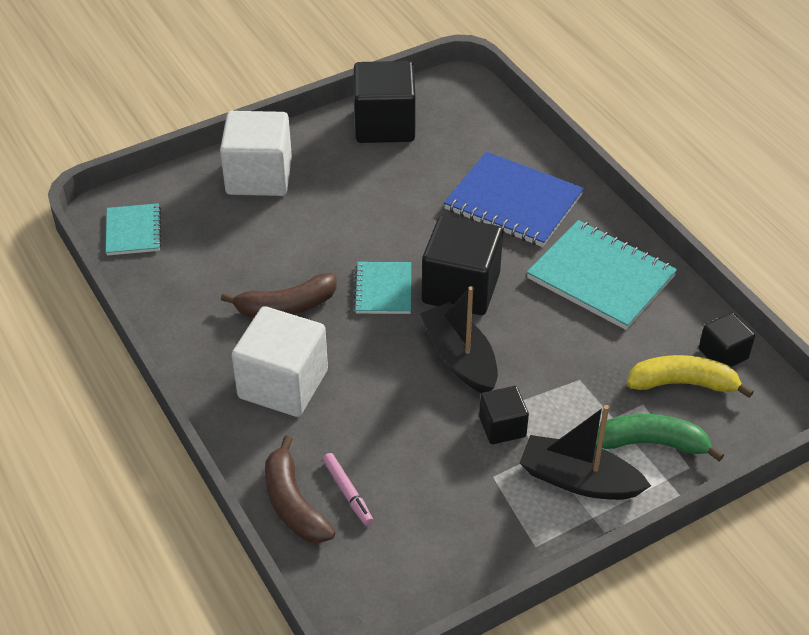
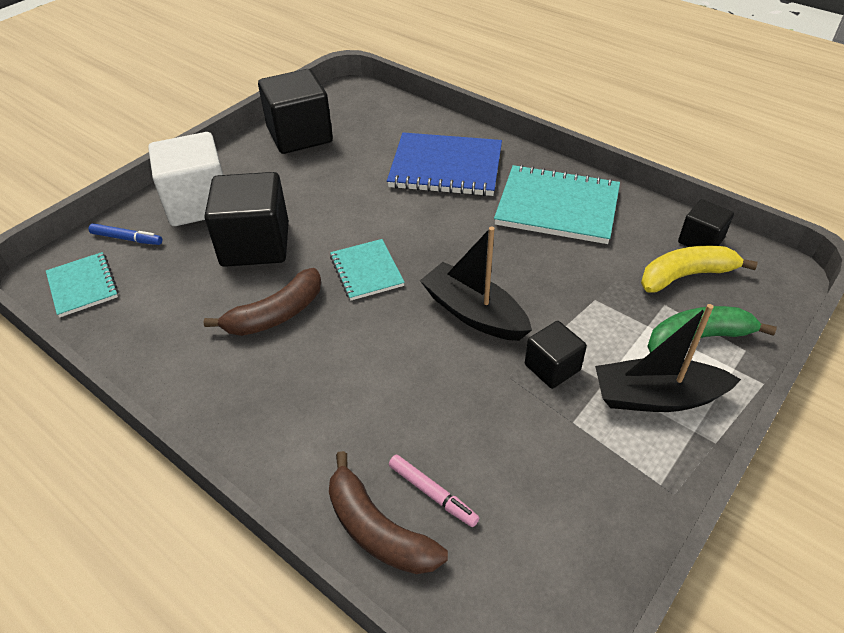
camera: 20 degrees left, 0 degrees up
(184, 195) = (127, 238): none -> blue marker
(283, 384) = (306, 394): white cube -> none
(461, 288) = (439, 250): black cube -> black cube (255, 244)

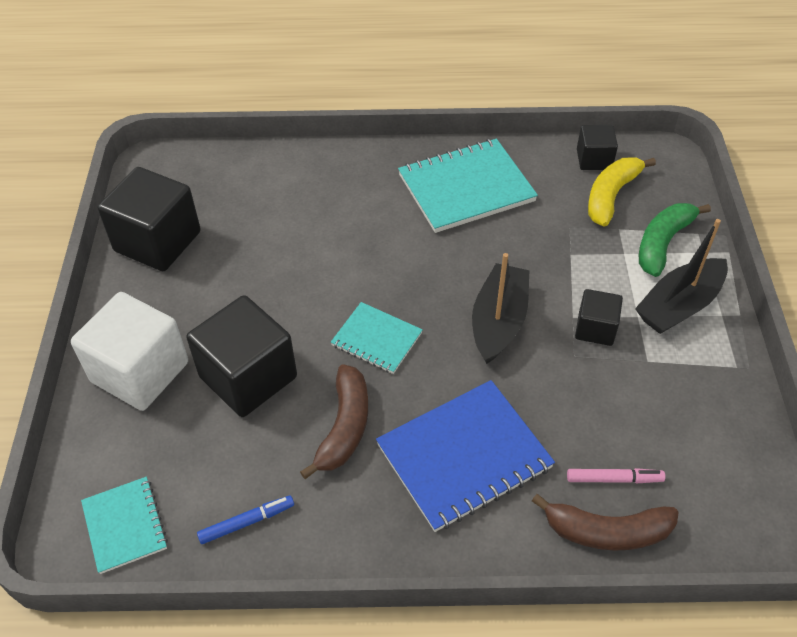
camera: 40 degrees left, 5 degrees up
(83, 286) = (125, 525): turquoise notebook -> turquoise notebook turned 45 degrees clockwise
(127, 238) = (109, 452): blue marker -> blue marker (247, 522)
(446, 167) = (336, 200): blue notebook -> blue notebook (464, 456)
(474, 313) = (499, 321): black boat -> black boat turned 105 degrees clockwise

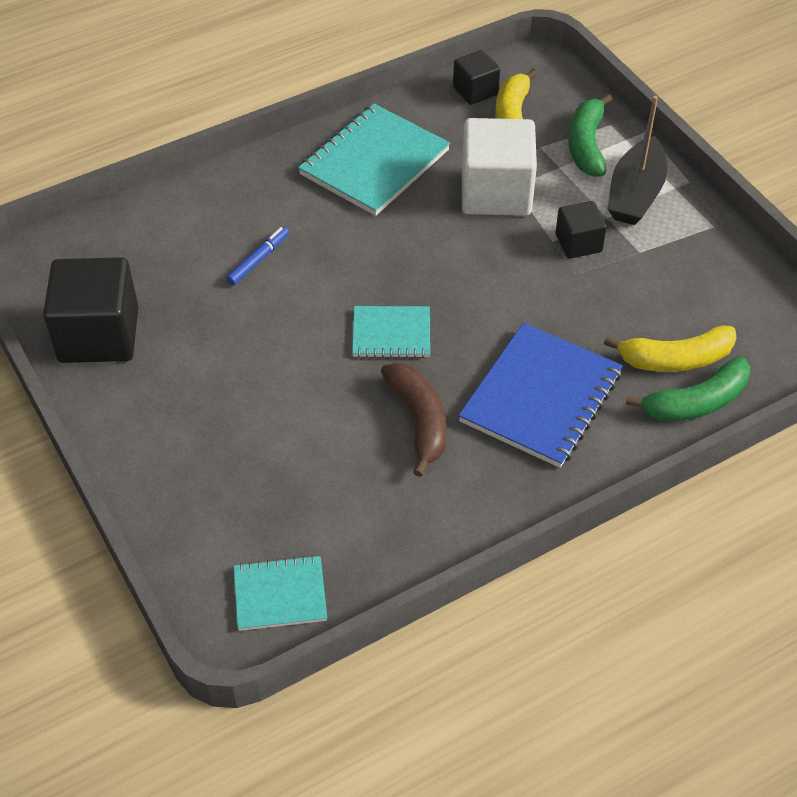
camera: 30 degrees left, 0 degrees up
(125, 525) = (280, 595): turquoise notebook -> turquoise notebook turned 45 degrees counterclockwise
(140, 372) = (183, 461): white cube -> white cube (496, 192)
(247, 522) = (391, 538): blue marker -> blue marker (258, 260)
(248, 377) = (295, 418): black cube -> none
(499, 321) = (491, 272): black boat -> none
(606, 531) = (696, 402): brown banana -> green banana
(614, 479) = (675, 359): pink marker -> yellow banana

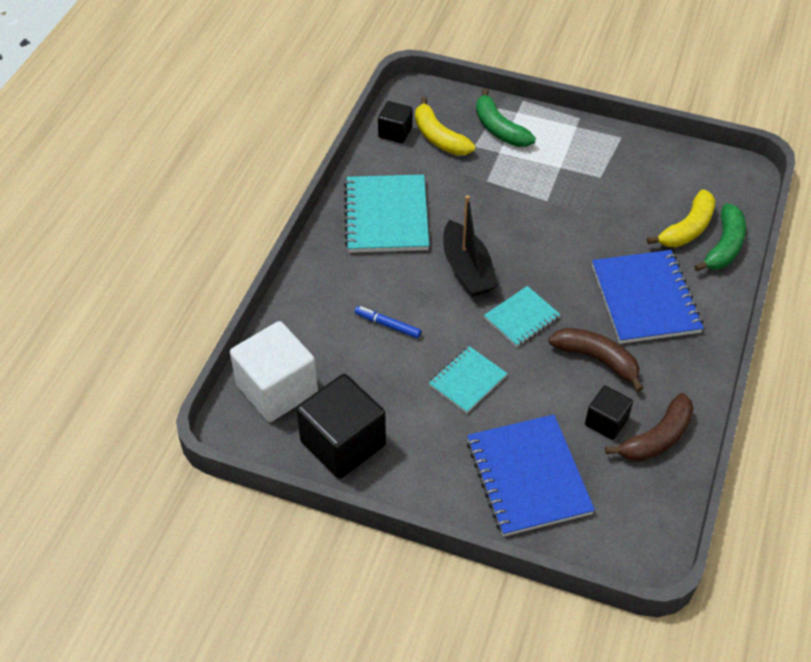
camera: 40 degrees left, 0 degrees up
(221, 479) = (528, 477): none -> blue notebook
(258, 260) = (387, 325): blue marker -> blue marker turned 60 degrees counterclockwise
(280, 595) = (641, 518): turquoise notebook -> turquoise notebook (467, 381)
(387, 534) = (656, 438): none -> brown banana
(496, 192) = (481, 190): white cube -> white cube (277, 389)
(578, 243) = (562, 193): black cube -> black cube (606, 421)
(635, 194) = (559, 143): black boat -> black boat (467, 269)

